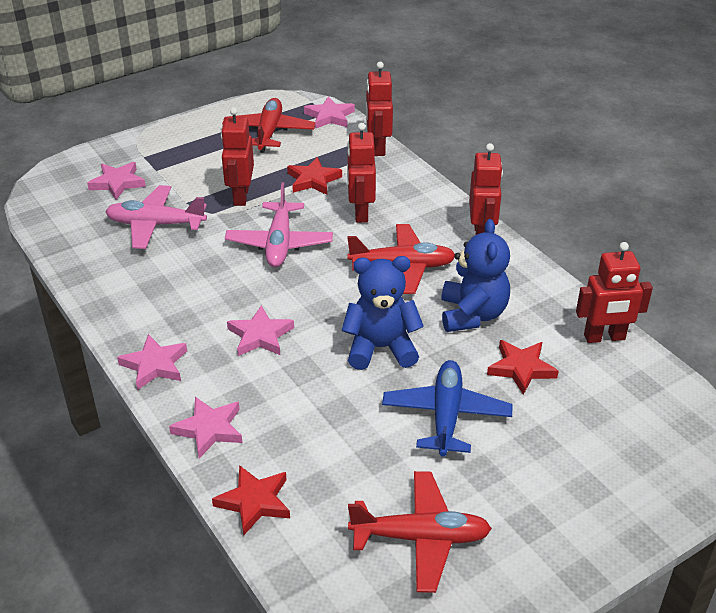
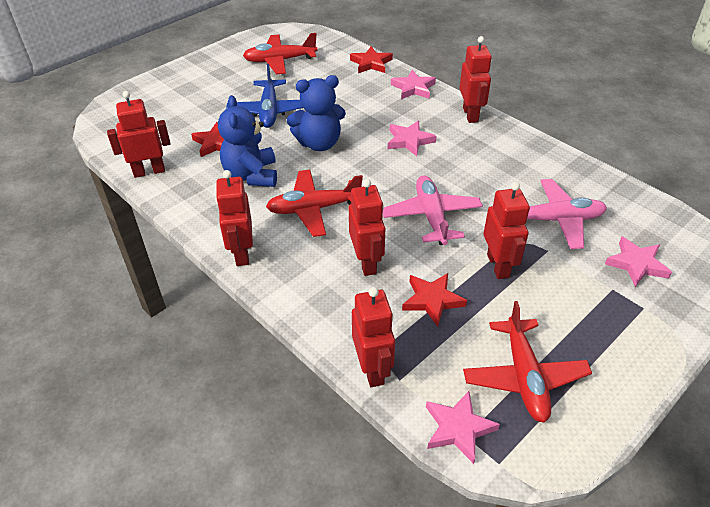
camera: 170 degrees right, 5 degrees up
(154, 365) = (470, 115): pink star -> red robot

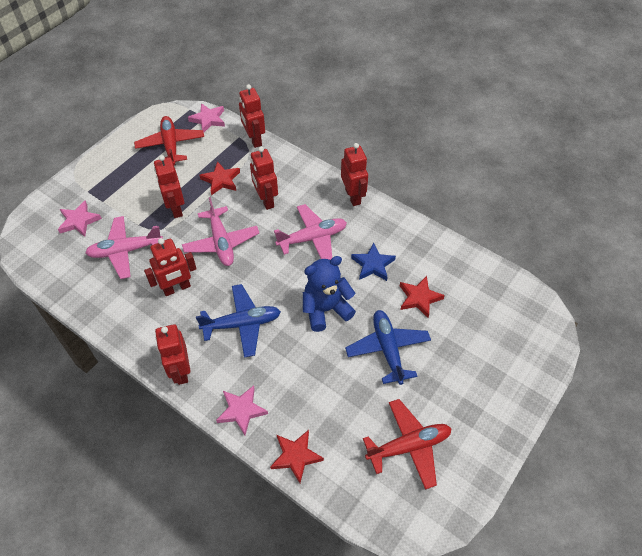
camera: 170 degrees right, 10 degrees up
(149, 171) = (460, 258): red robot -> red robot (177, 288)
(251, 175) = (373, 264): blue teddy bear -> blue star
(314, 209) = (312, 238): red plane -> pink plane
(409, 141) = (242, 324): pink star -> blue plane

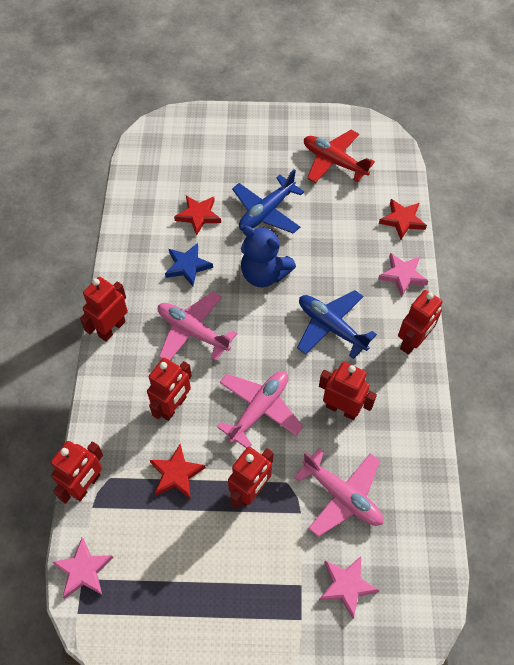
camera: 125 degrees left, 5 degrees up
(171, 145) = (159, 580): red plane -> none

